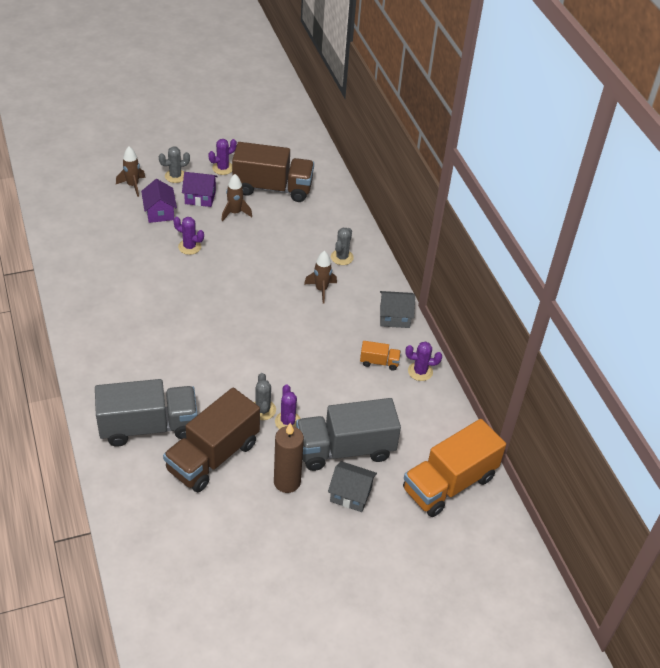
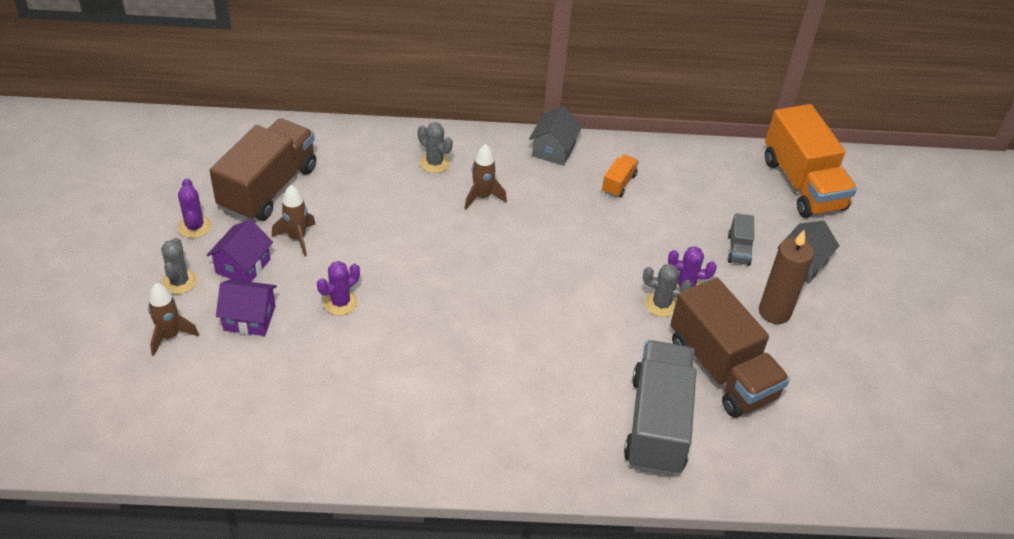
camera: 70 degrees left, 0 degrees up
(345, 449) = (738, 249): grey truck -> grey truck, size x0.43
(420, 371) = (643, 156): purple cactus -> none

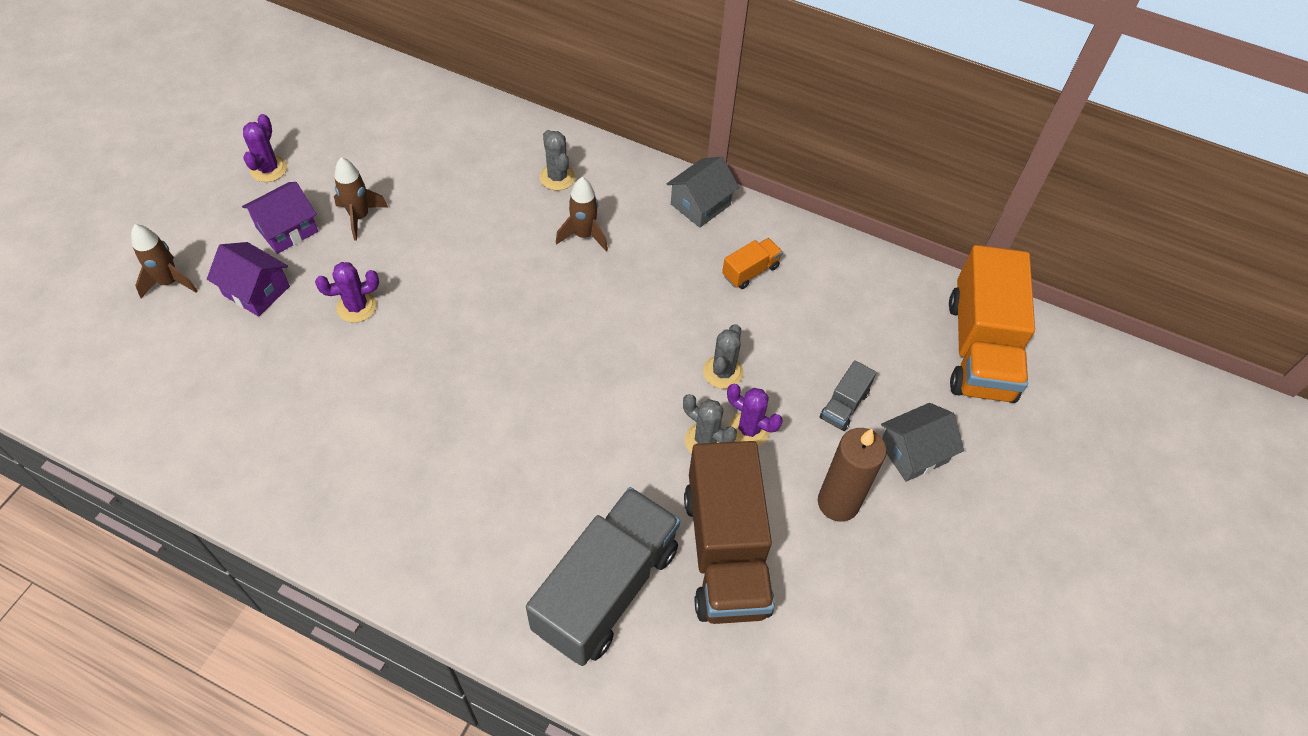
camera: 25 degrees right, 10 degrees up
(179, 282) = (216, 225): grey cactus -> grey cactus (723, 372)
(268, 188) = (367, 150): brown truck -> none

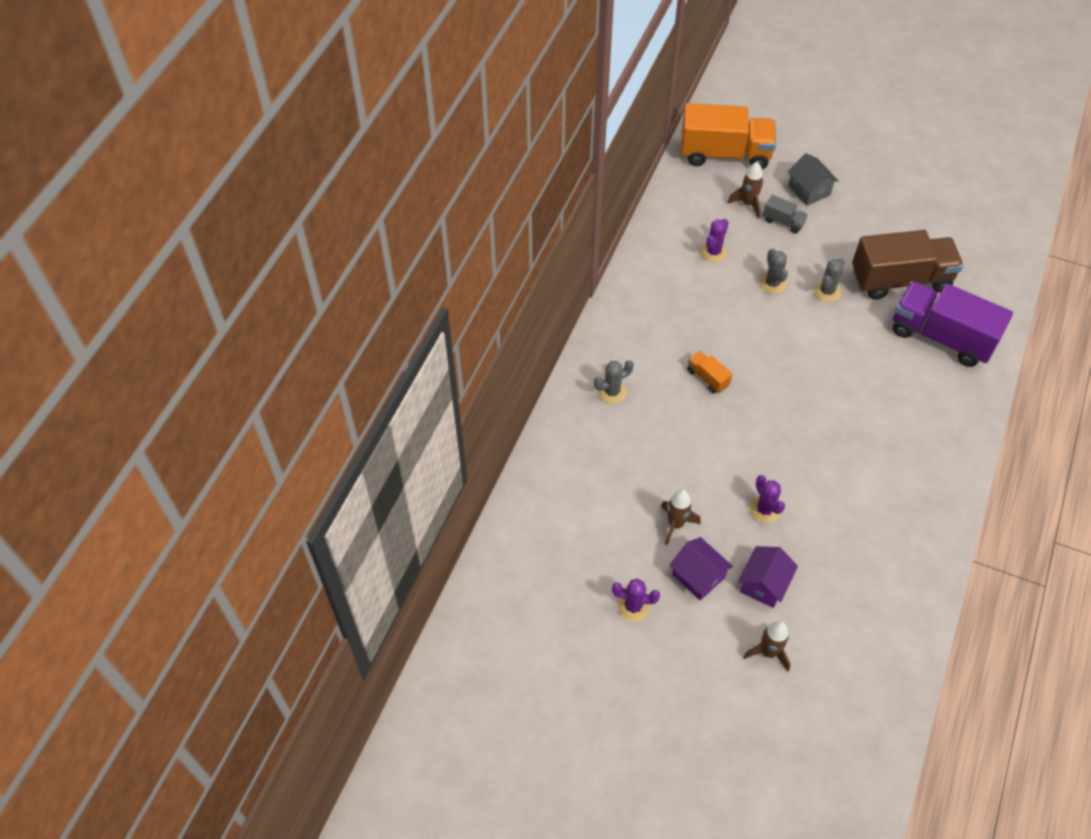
camera: 90 degrees left, 0 degrees up
(584, 235) = (668, 369): brown rocket -> brown rocket (748, 204)
(606, 589) = (941, 337): grey truck -> purple truck
(700, 204) = (626, 299): grey house -> none
(723, 372) = (772, 283): grey cactus -> grey cactus turned 60 degrees clockwise
(749, 429) = (813, 269): purple cactus -> purple cactus (713, 252)
(750, 271) = (684, 269): orange truck -> orange truck (707, 378)
(838, 503) = (853, 226): brown candle -> none

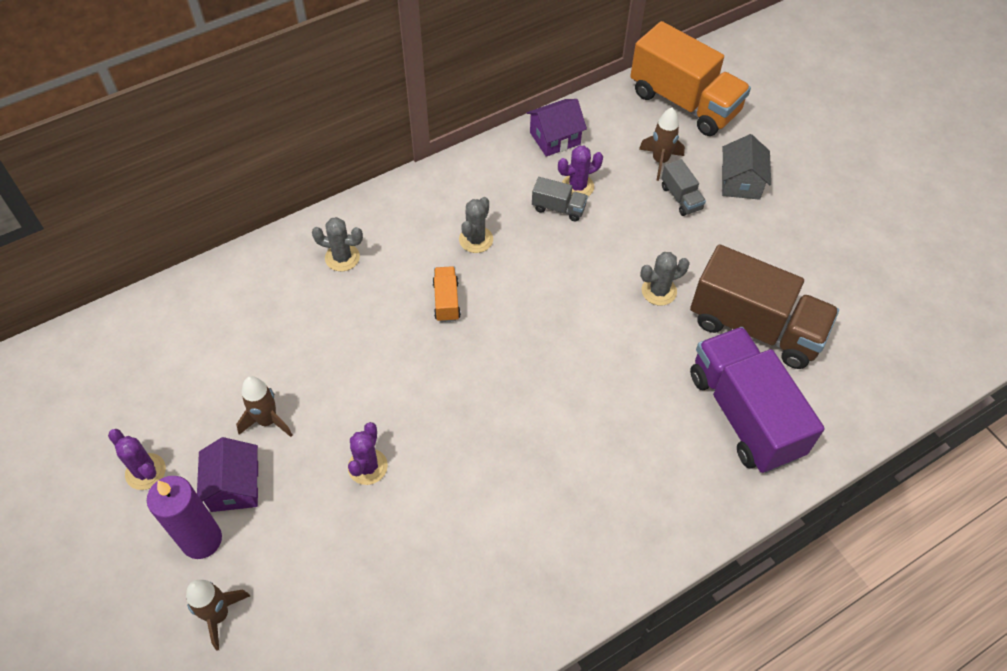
camera: 35 degrees right, 0 degrees up
(712, 620) = (201, 540): none -> purple candle
(716, 274) = (558, 208): none -> grey truck
(764, 584) = (288, 541): purple house -> purple house (555, 138)
(772, 283) = (607, 250): grey cactus -> grey cactus (476, 239)

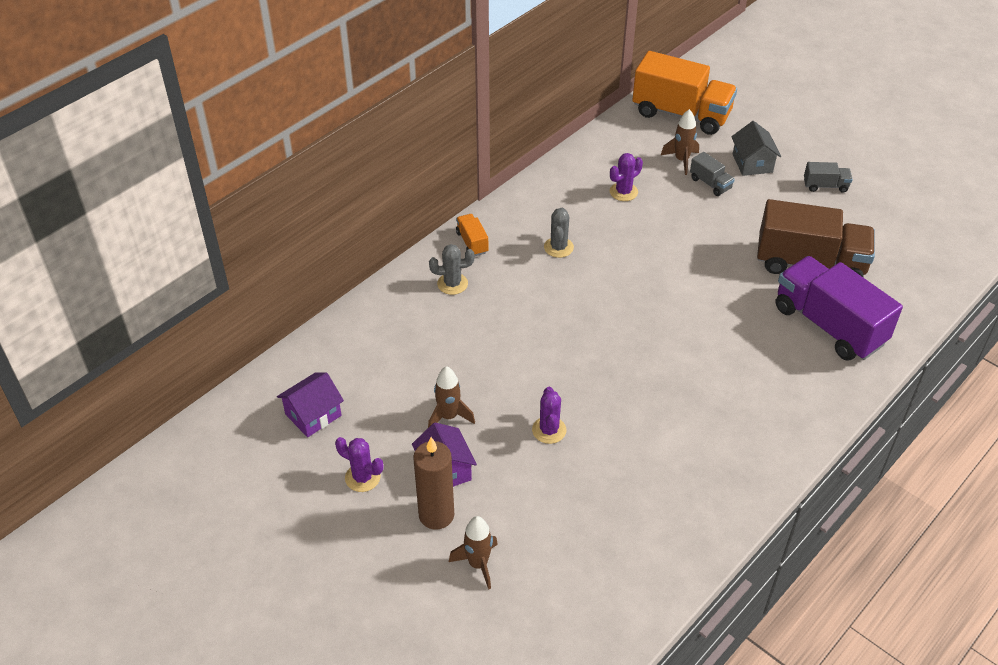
camera: 15 degrees left, 10 degrees down
(201, 540) = (436, 515): purple candle -> brown candle
(446, 301) = (556, 297): orange truck -> orange truck (472, 242)
(555, 138) = (588, 160): purple house -> purple house (313, 415)
(558, 208) = (615, 211): grey truck -> grey truck (825, 186)
(659, 291) = (723, 254): grey cactus -> none

